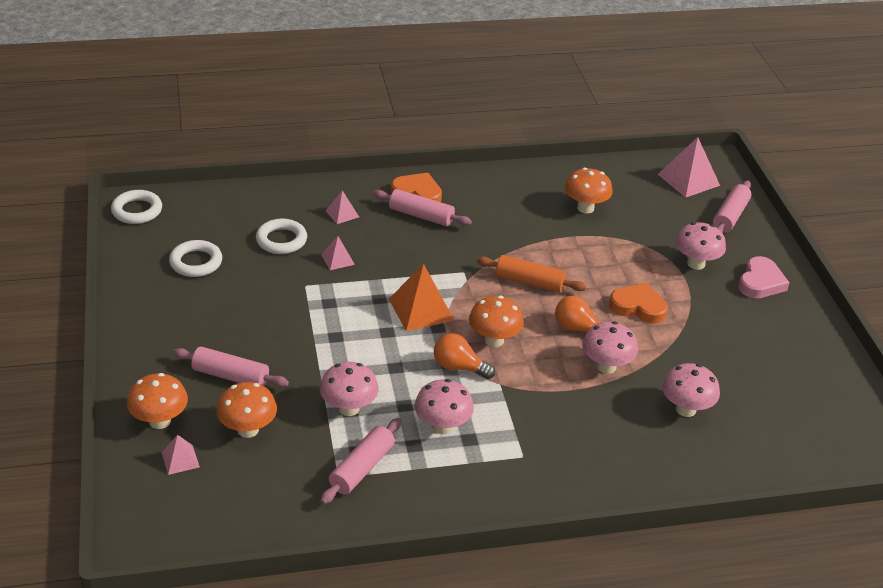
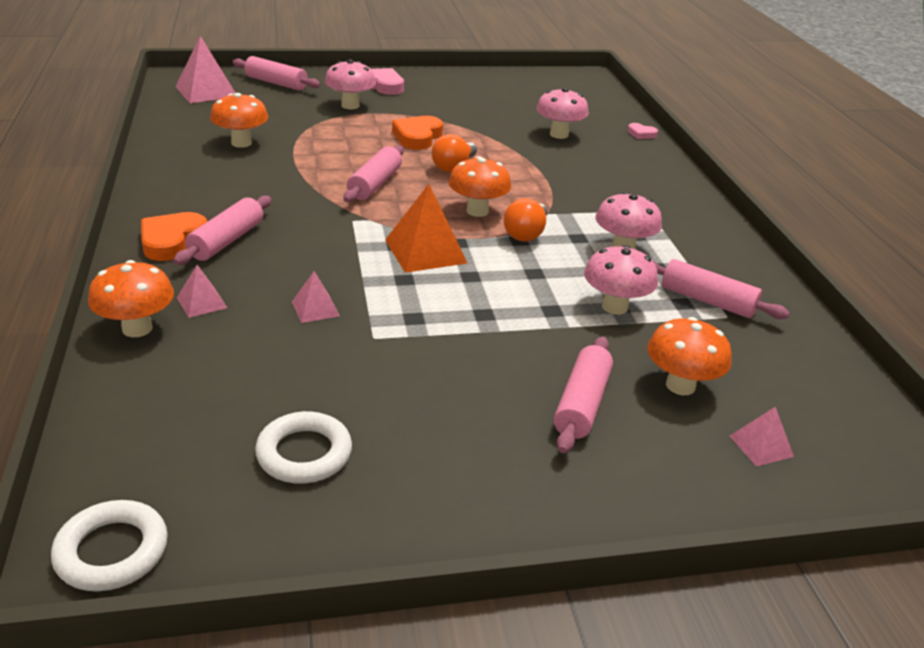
camera: 90 degrees left, 5 degrees down
(160, 421) = (696, 472): orange mushroom -> orange mushroom (137, 328)
(281, 240) = (258, 359): white ring -> none
(530, 282) = (375, 184): orange rolling pin -> pink rolling pin
(606, 366) = (509, 160): pink mushroom -> none
(717, 481) = (641, 134): none -> pink heart

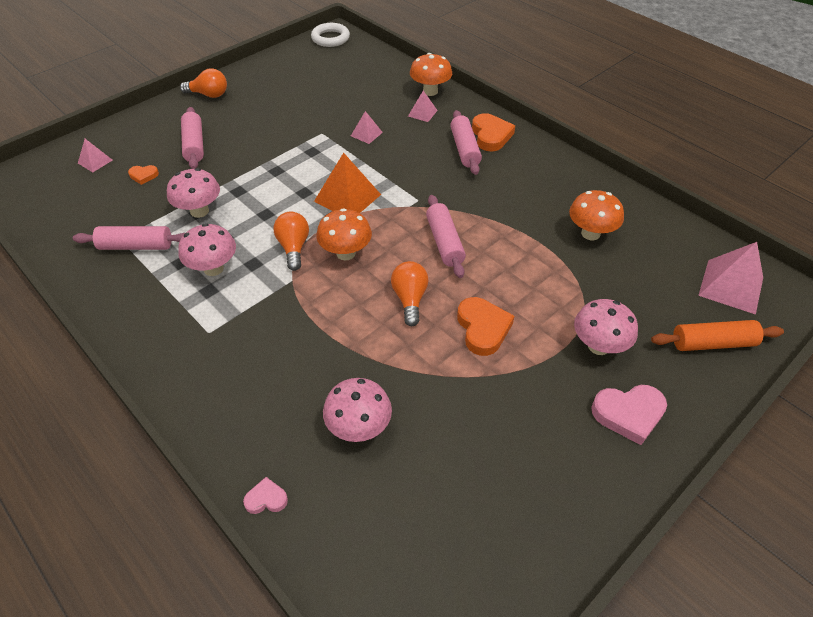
camera: 150 degrees right, 15 degrees up
(276, 83) = (712, 343): pink rolling pin -> orange rolling pin
(304, 453) = (301, 81): white ring -> none
(502, 506) = (209, 95): none -> orange light bulb
(680, 385) = (143, 176): orange mushroom -> orange heart

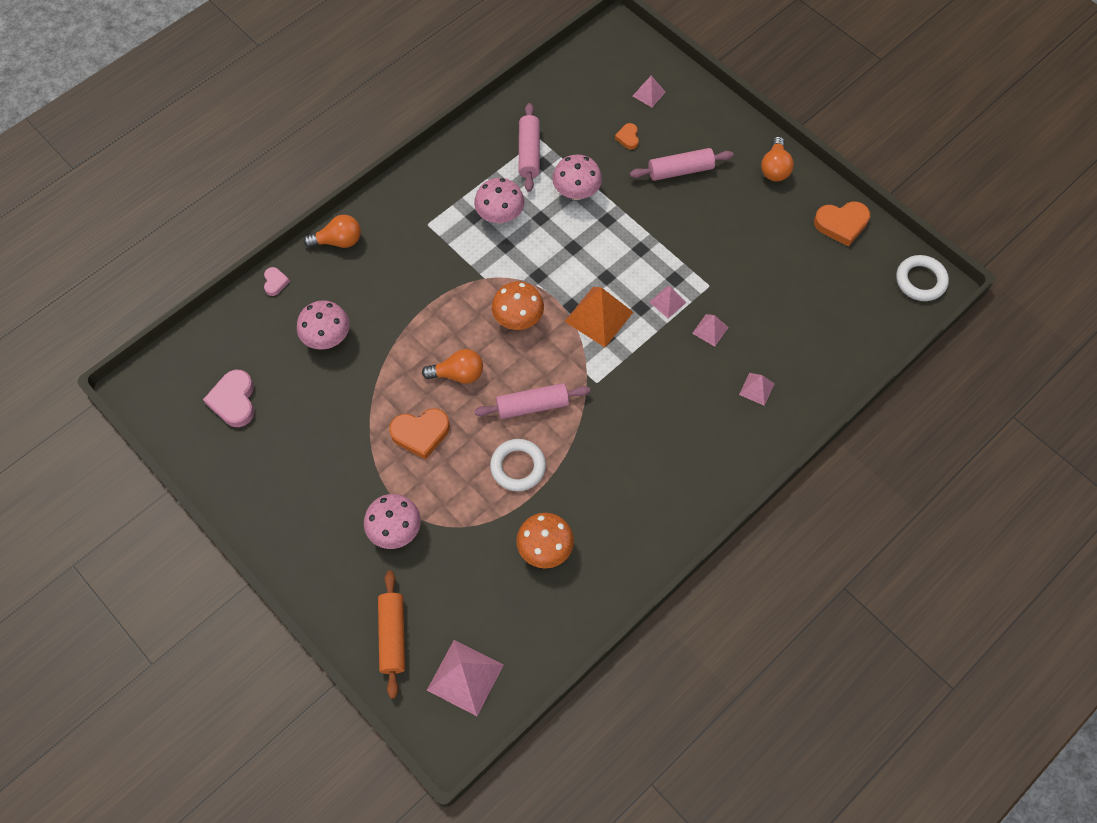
camera: 90 degrees right, 15 degrees up
(293, 247) = (526, 275): orange light bulb -> orange light bulb (338, 241)
(336, 156) = (667, 302): none -> pink pyramid
(430, 91) = (805, 398): orange mushroom -> none
(464, 149) = (687, 432): pink rolling pin -> none
(491, 135) = (715, 463): orange heart -> orange heart (841, 224)
(511, 252) = (518, 467): none -> white ring
(628, 414) = (322, 542): pink heart -> pink heart (234, 401)

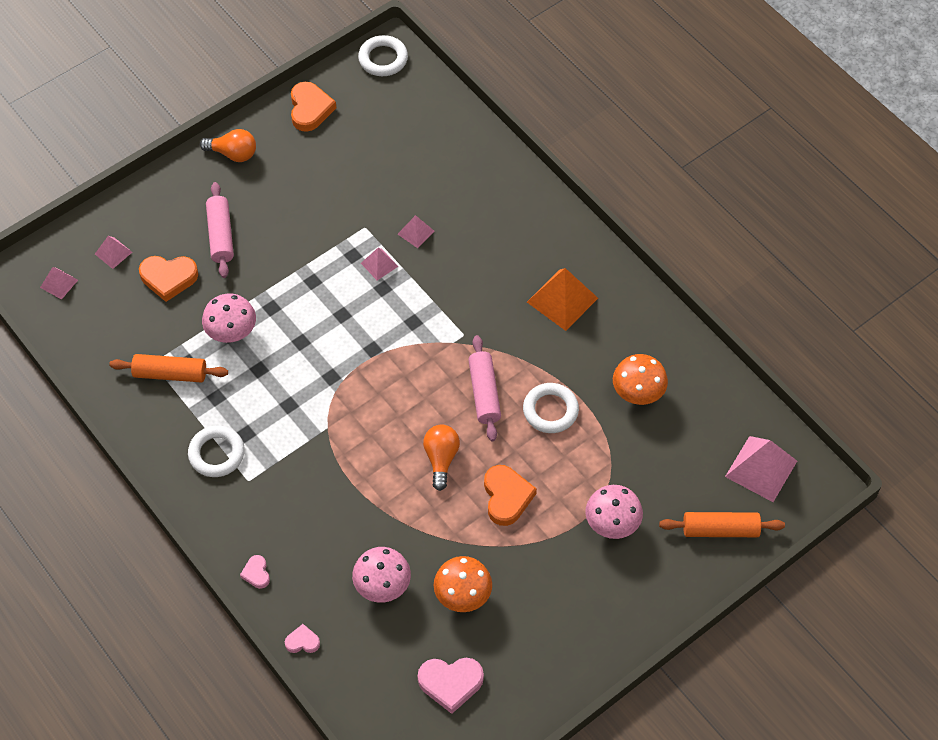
camera: 85 degrees left, 5 degrees down
(338, 241) = (256, 573): orange light bulb -> pink heart
(452, 197) = (216, 454): none -> white ring
(500, 216) = (249, 408): pink mushroom -> none
(518, 319) = (382, 399): orange mushroom -> orange mushroom (463, 595)
(529, 153) = (170, 374): pink rolling pin -> orange rolling pin
(599, 316) = (388, 326): orange pyramid -> orange pyramid (562, 300)
(628, 138) = (168, 278): orange heart -> orange heart, size x1.86
(756, 389) = (484, 203): pink pyramid -> pink pyramid (59, 283)

